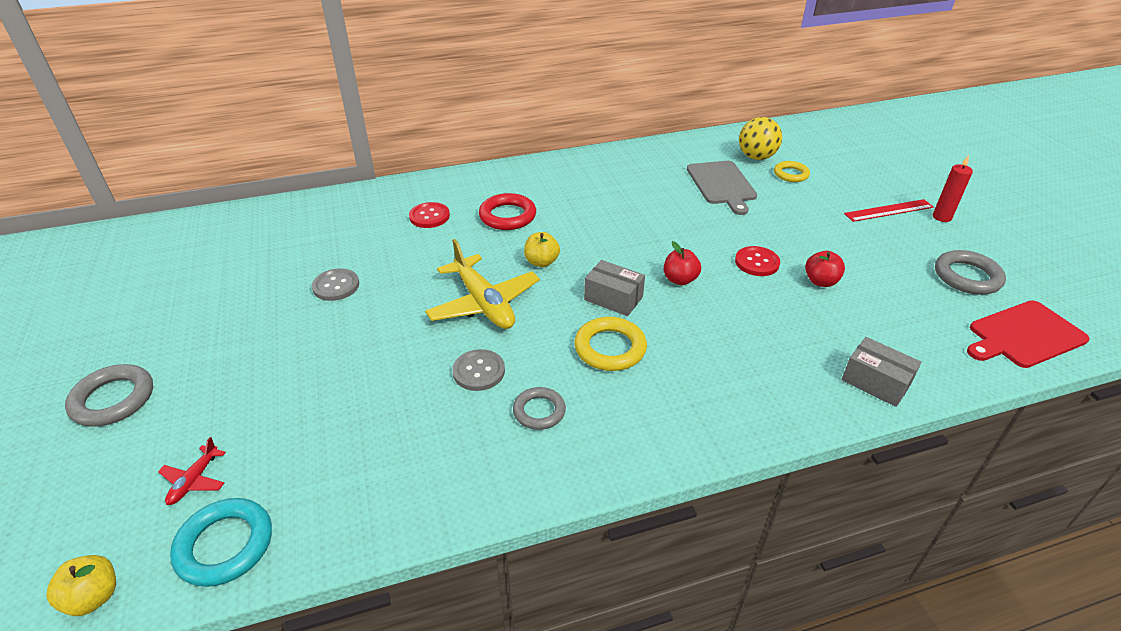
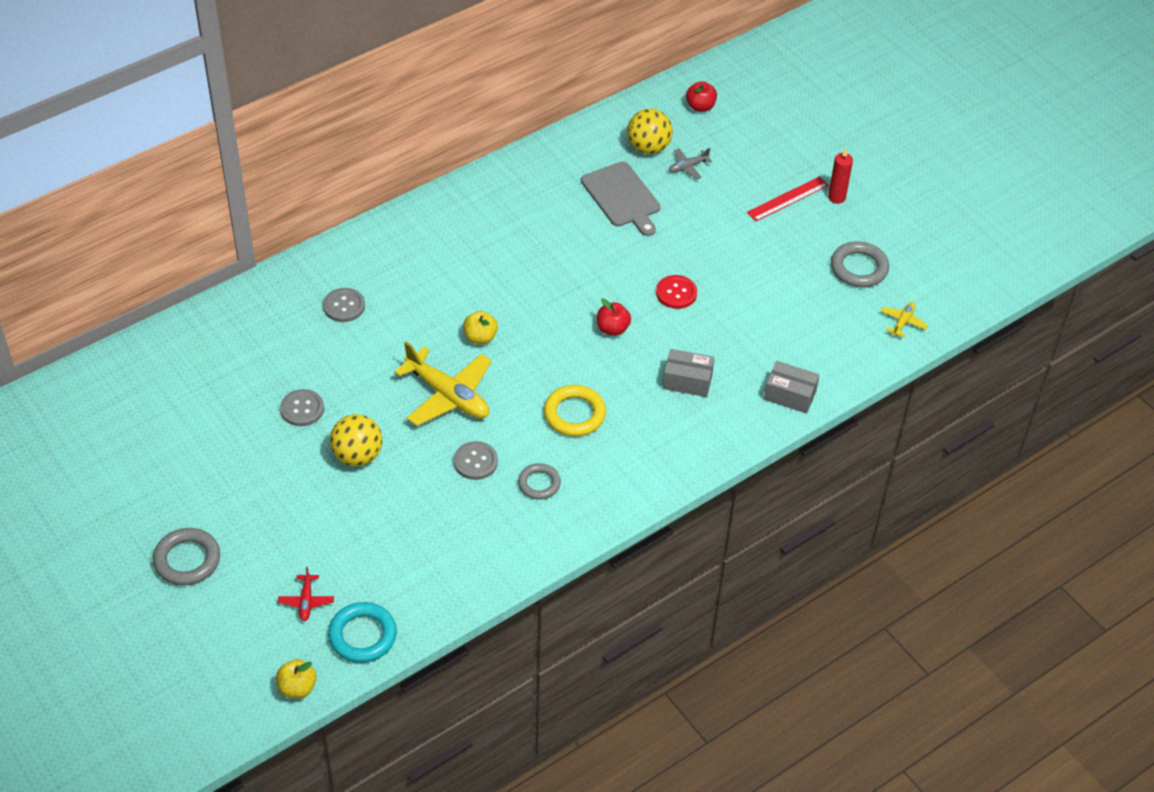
camera: 20 degrees left, 10 degrees up
(360, 338) = (357, 455): none -> yellow ball
(429, 216) = (344, 306): red button -> grey button
(507, 216) = (422, 288): red ring -> none
(613, 298) = (560, 363): grey box -> grey box (687, 381)
(791, 174) = (688, 167): yellow ring -> grey plane
(820, 281) = (735, 302): red apple -> red apple (700, 107)
(1024, 335) = (902, 322): red cutting board -> yellow plane

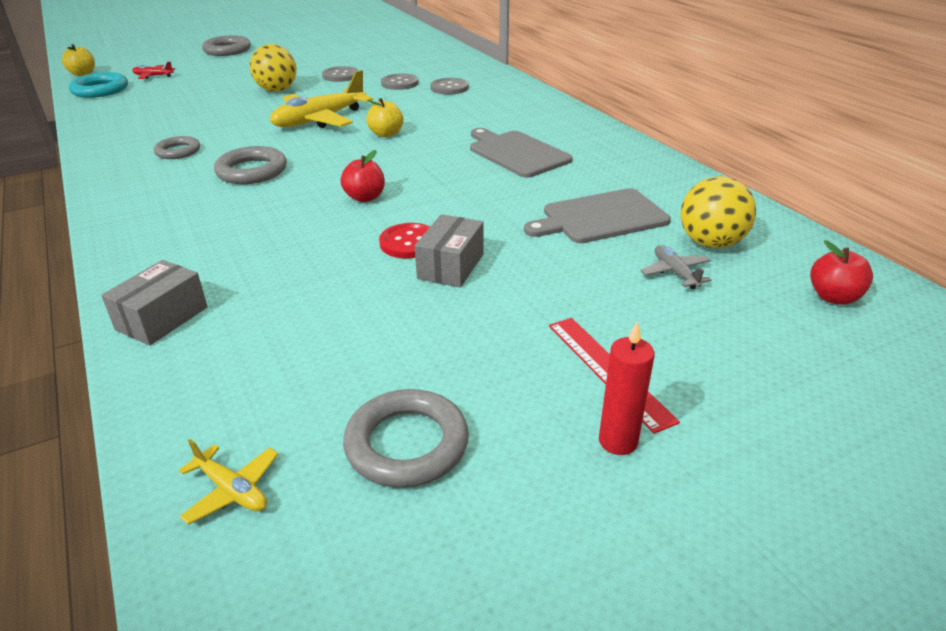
camera: 100 degrees right, 15 degrees down
(475, 461) = (231, 128): grey button -> grey button (399, 83)
(514, 245) = (516, 153): none -> grey cutting board
(574, 414) = (252, 171): yellow ring -> grey ring
(687, 381) = (250, 238): grey box -> grey box (450, 266)

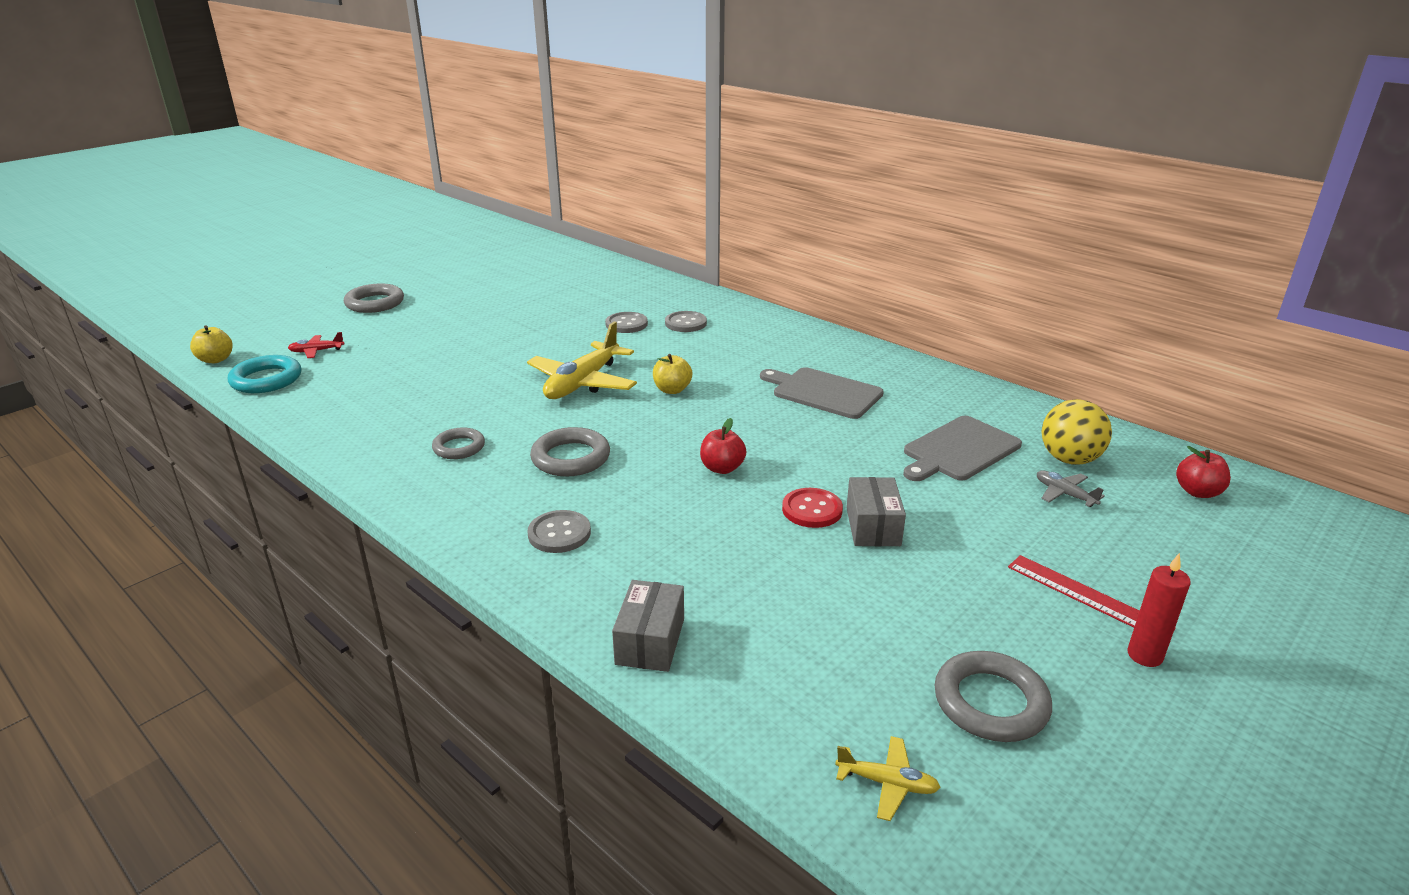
camera: 20 degrees left, 5 degrees down
(277, 90) = (494, 351): yellow ball -> none
(340, 76) = (550, 322): grey button -> grey button (559, 533)

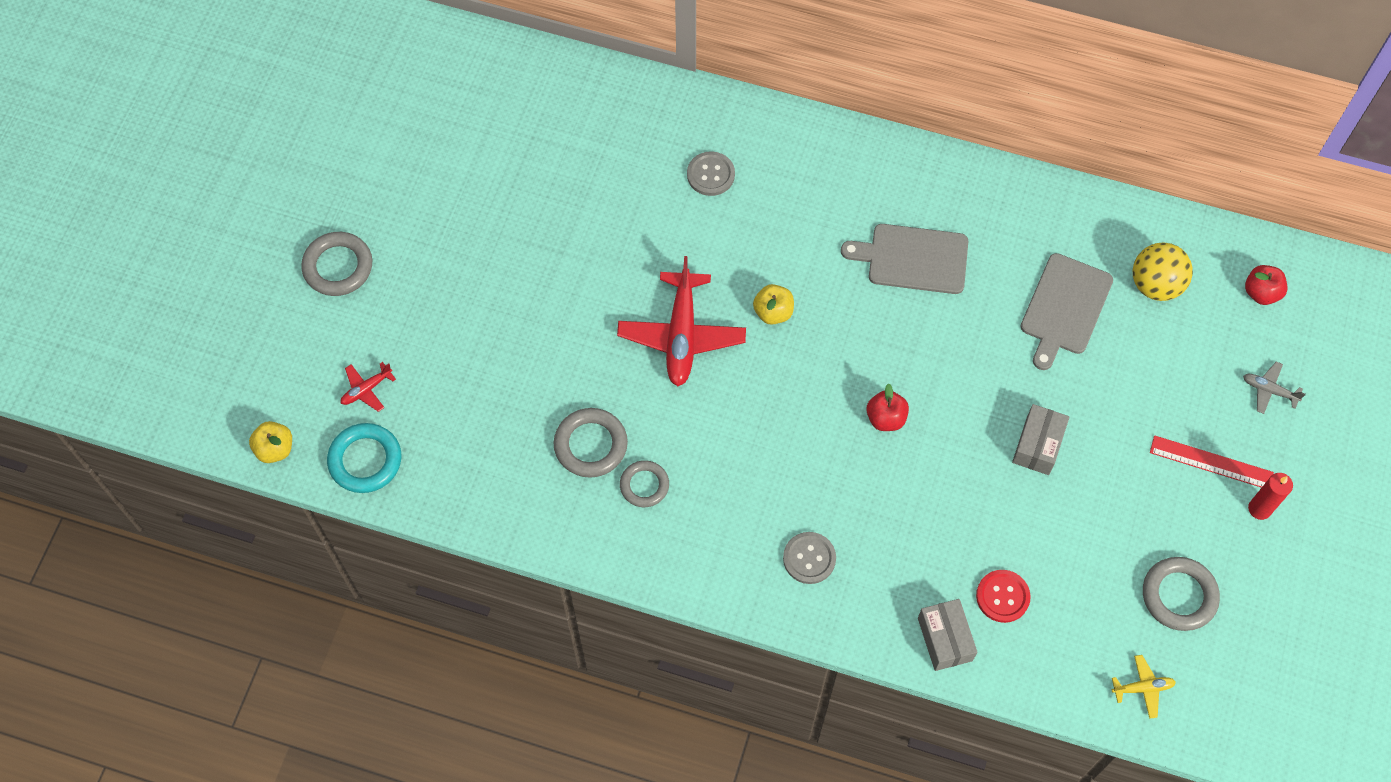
camera: 25 degrees left, 35 degrees up
(571, 458) = (751, 458): grey ring -> grey ring (590, 445)
(583, 383) = (682, 335): yellow plane -> red plane
(626, 324) = (650, 201): grey button -> none
(812, 510) = (983, 444): red button -> red button (1002, 596)
(872, 526) = (1037, 445): grey box -> grey box turned 45 degrees clockwise
(1064, 494) = (1164, 339): grey plane -> grey plane (1269, 390)

